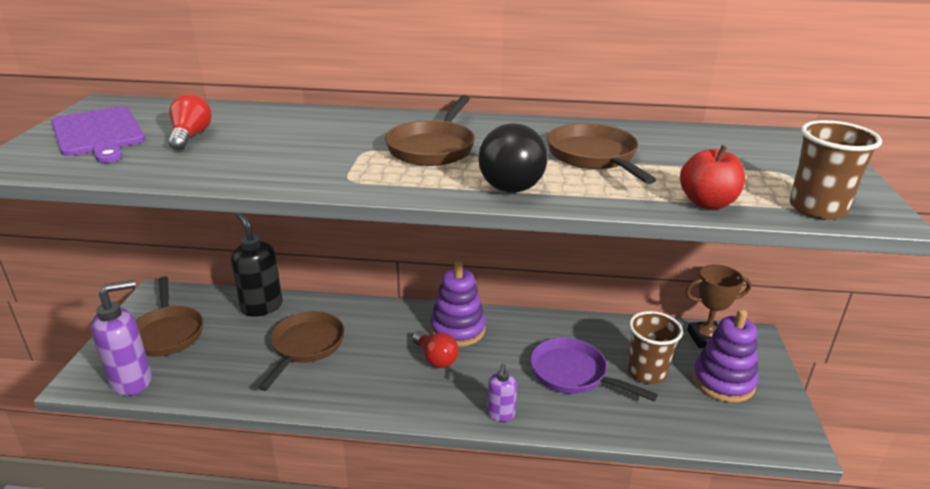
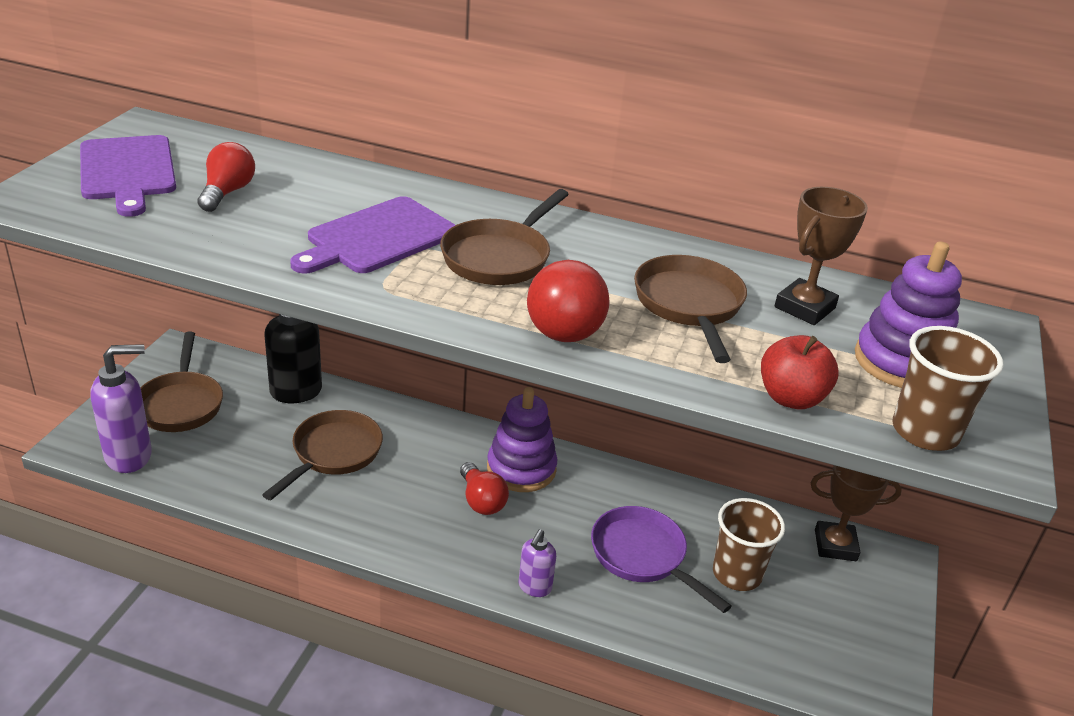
camera: 10 degrees right, 5 degrees up
(329, 148) = (378, 238): none -> purple cutting board
(511, 189) = (564, 334): black ball -> red ball
(677, 146) = (805, 308): none -> brown trophy
(723, 381) = (830, 606): purple stacking toy -> purple stacking toy (901, 362)

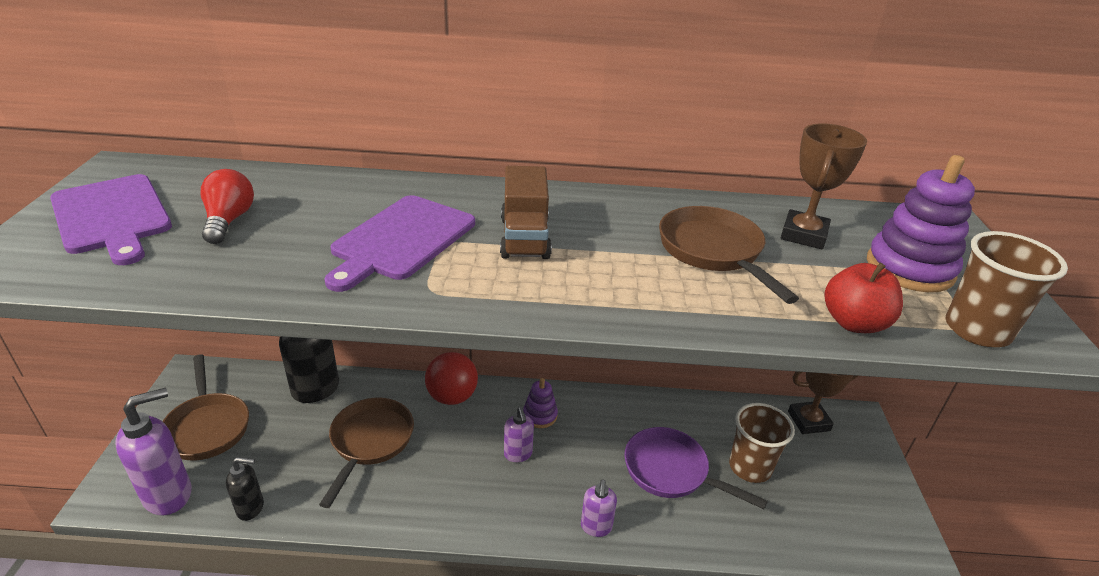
camera: 15 degrees left, 0 degrees up
(200, 486) = (251, 508): none -> black soap dispenser
(481, 500) = (518, 454): red light bulb -> purple soap dispenser
(499, 257) = (525, 238): brown pan -> brown truck
(521, 469) = (540, 415): purple stacking toy -> purple stacking toy, size x0.56
(564, 334) = (625, 303): red ball -> red ball (452, 397)

